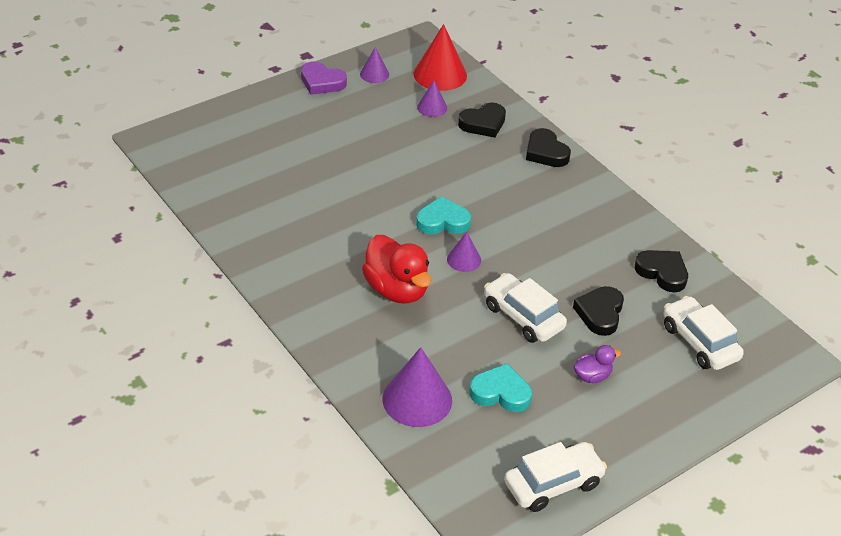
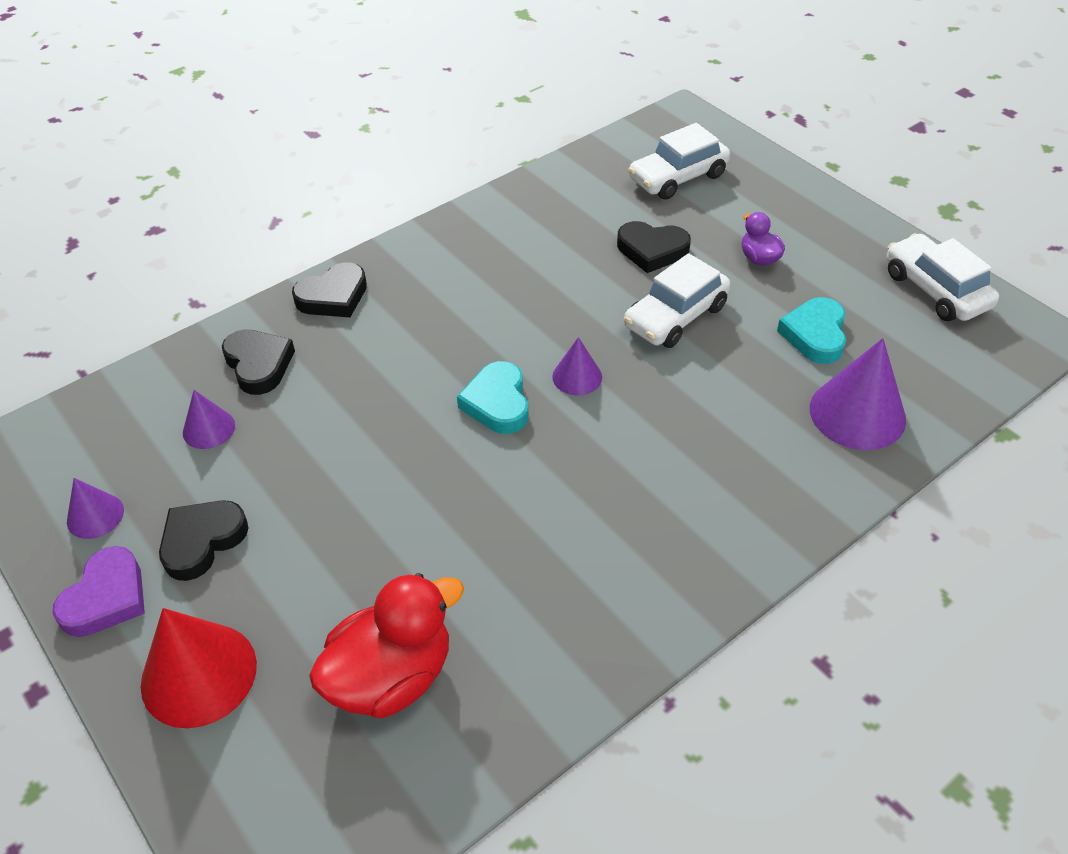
camera: 90 degrees left, 5 degrees up
(397, 290) = (655, 447): red duck -> red duck (391, 676)
(440, 74) = (114, 422): red cone -> red cone (199, 674)
(662, 273) = (569, 199): black heart -> black heart (202, 541)

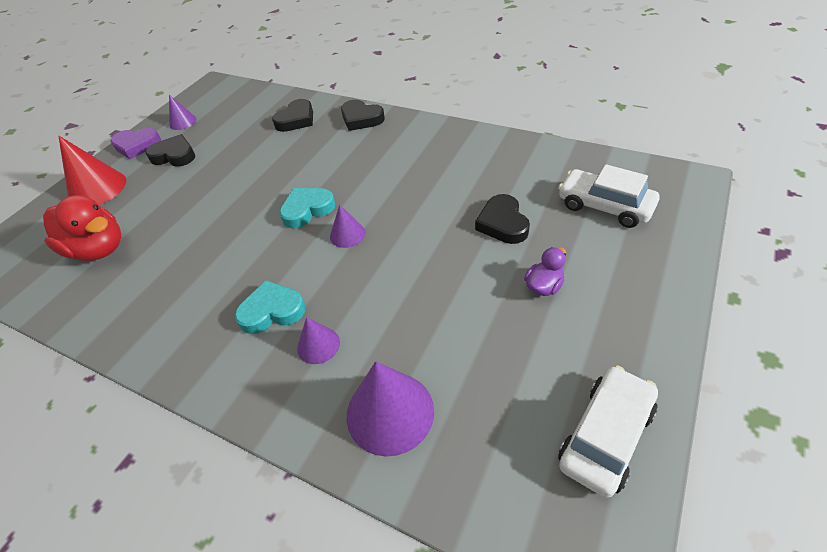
camera: 70 degrees right, 0 degrees up
(209, 429) = (246, 126): purple cone -> purple cone (318, 345)
(675, 316) = (437, 261): white car -> none
(815, 335) = (472, 353): turquoise heart -> turquoise heart (272, 311)

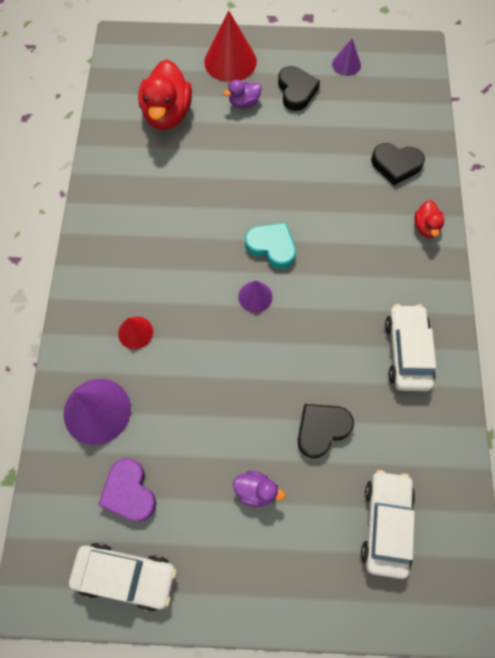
camera: 60 degrees right, 20 degrees up
(137, 146) = (296, 51): purple heart -> purple heart (129, 492)
(149, 190) = (244, 103): none -> purple duck
(272, 311) = (154, 281): turquoise heart -> none
(318, 345) = (135, 332): purple cone -> red cone
(361, 119) = (426, 227): black heart -> red duck
(459, 155) = (407, 352): none -> white car

